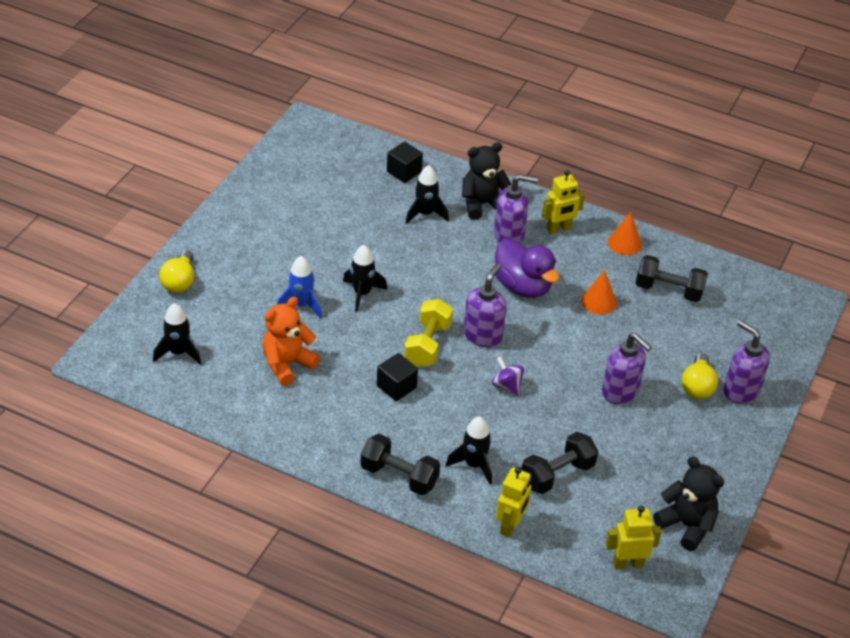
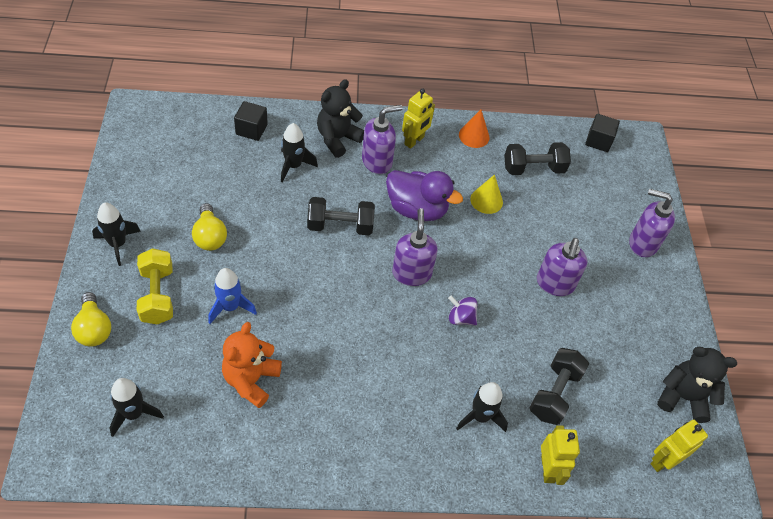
camera: 30 degrees left, 10 degrees up
(362, 293) = (281, 271): black rocket -> black rocket (118, 244)
(396, 387) = (366, 361): black cube -> black cube (598, 141)
(399, 476) = (422, 461): black dumbbell -> black dumbbell (340, 226)
(427, 344) = (369, 303): yellow dumbbell -> yellow dumbbell (157, 295)
(599, 301) = (486, 200): orange cone -> yellow cone
(620, 392) = (554, 284): purple soap dispenser -> purple soap dispenser turned 90 degrees clockwise
(697, 386) = (609, 253): yellow light bulb -> yellow light bulb (210, 236)

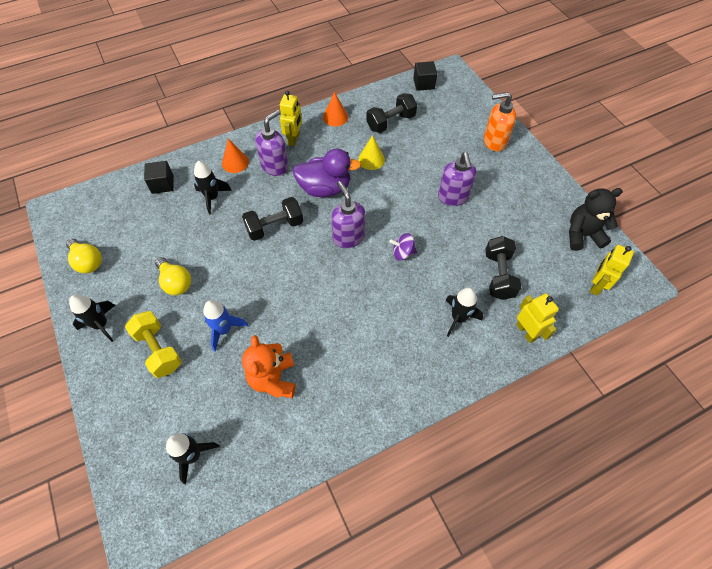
camera: 20 degrees left, 5 degrees up
(94, 328) = (119, 403): yellow light bulb -> yellow light bulb (88, 262)
(337, 139) = (235, 162): black teddy bear -> orange cone
(642, 243) = (494, 142): purple soap dispenser -> orange soap dispenser

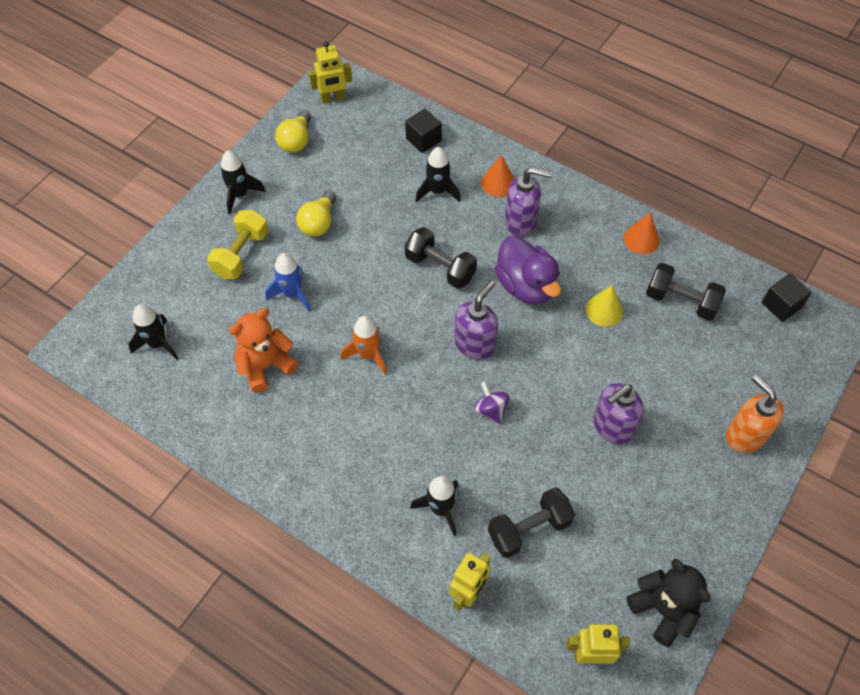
camera: 60 degrees right, 0 degrees up
(294, 139) = (574, 217): yellow robot -> yellow robot (333, 99)
(312, 304) = (368, 355): none -> orange rocket

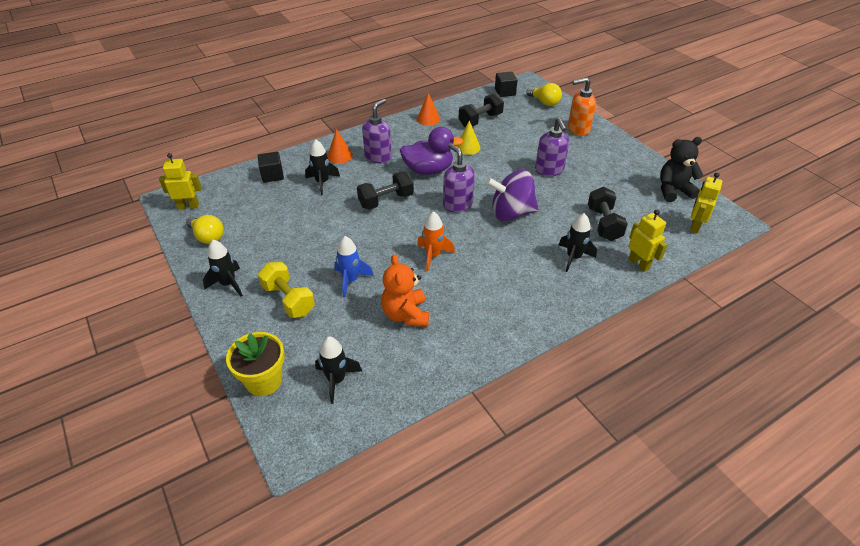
camera: 65 degrees left, 15 degrees down
(136, 287) = (264, 381): none -> yellow flower pot
(318, 223) = (297, 247): yellow light bulb -> yellow light bulb (544, 102)
(333, 99) = (188, 206): yellow robot -> yellow robot turned 105 degrees counterclockwise
(491, 410) = (511, 213): purple spinning top -> purple spinning top, size x2.03

